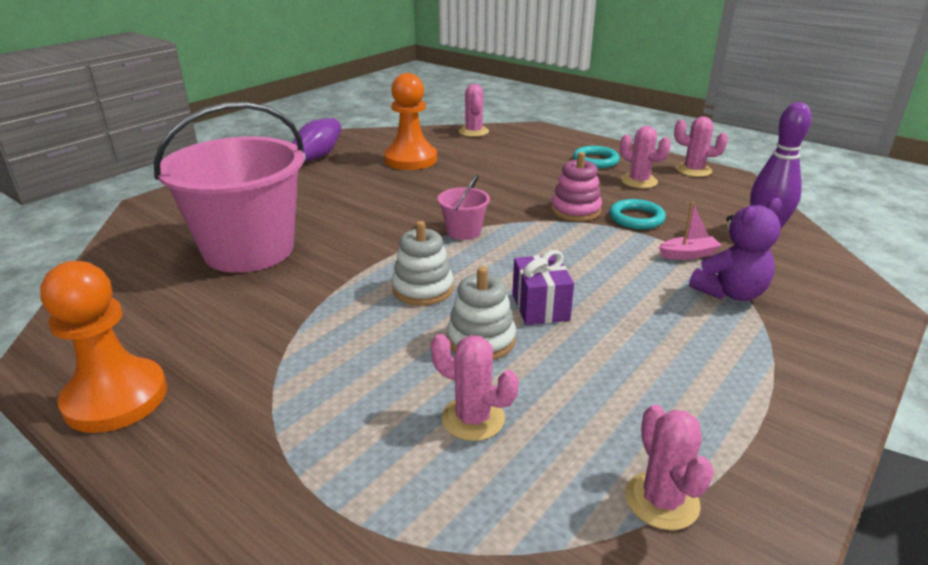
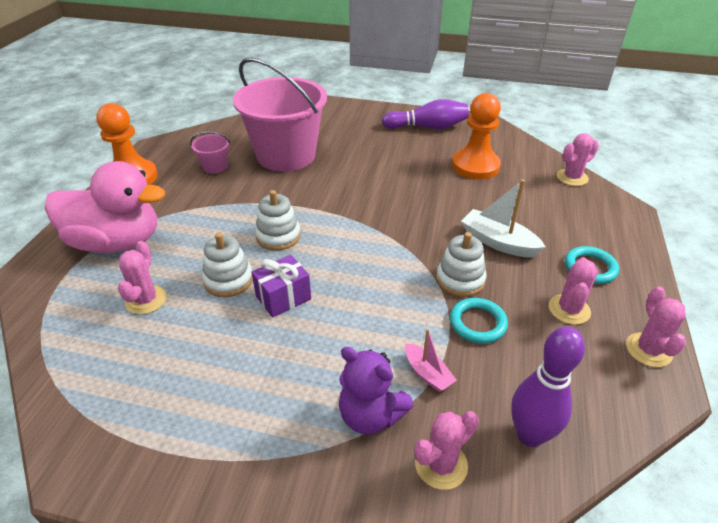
camera: 65 degrees right, 10 degrees up
(300, 436) = (117, 242): none -> pink duck
(463, 231) = (372, 229): pink bucket -> pink bucket (215, 166)
(536, 182) = (498, 242): none -> white boat
(575, 210) = (460, 280): pink stacking toy -> white stacking toy
(662, 500) = (87, 404): pink cactus -> pink cactus (441, 464)

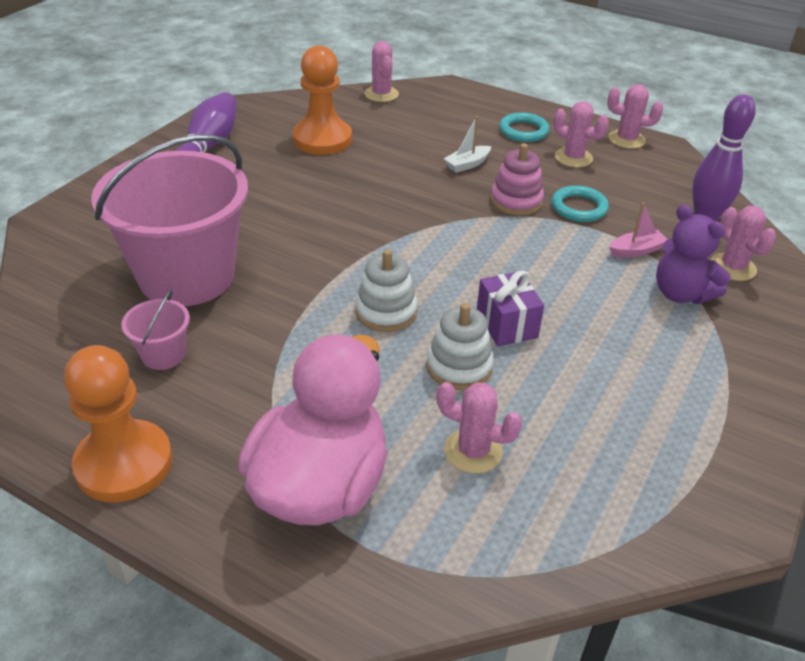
camera: 75 degrees left, 0 degrees up
(370, 415) = (681, 294): purple teddy bear -> purple teddy bear turned 90 degrees clockwise
(460, 280) = (516, 201): white stacking toy -> pink stacking toy
(498, 242) = (467, 164): white boat -> white boat, size x0.60

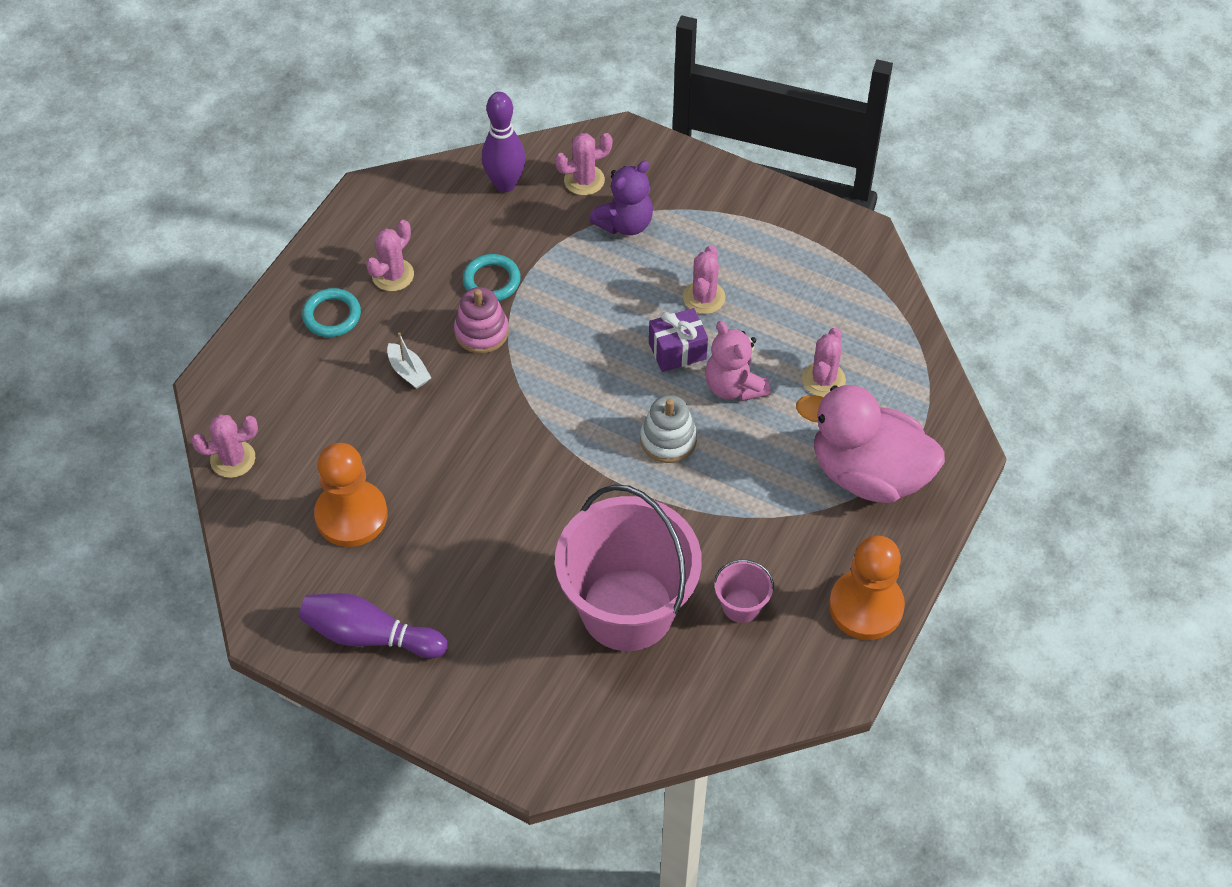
camera: 90 degrees left, 15 degrees up
(459, 367) = (734, 386): white stacking toy -> pink teddy bear
(626, 139) = (352, 223): pink cactus -> pink cactus (704, 297)
(636, 251) = (563, 245): pink boat -> none

